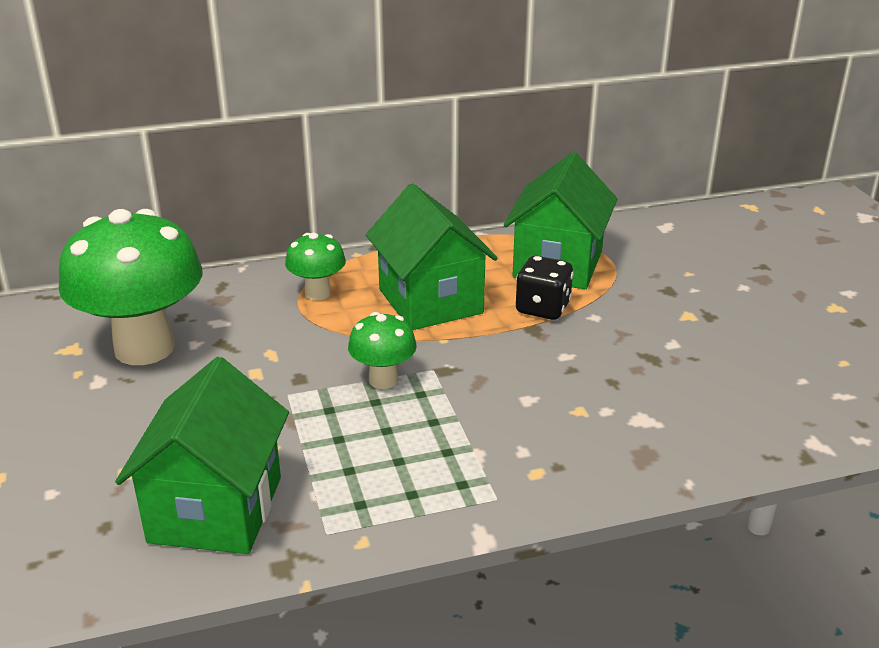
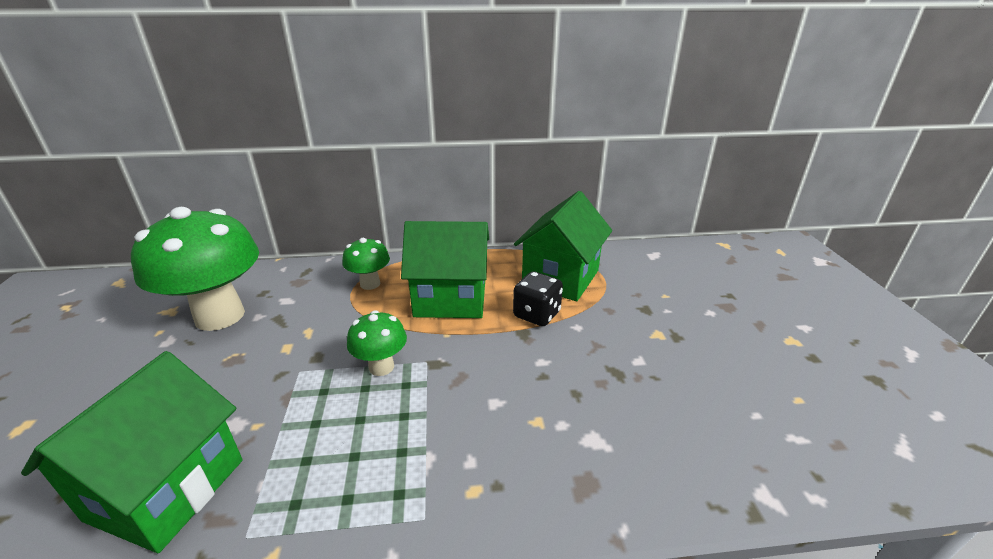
camera: 10 degrees right, 0 degrees up
(430, 301) = (450, 299): green house -> green house turned 75 degrees counterclockwise

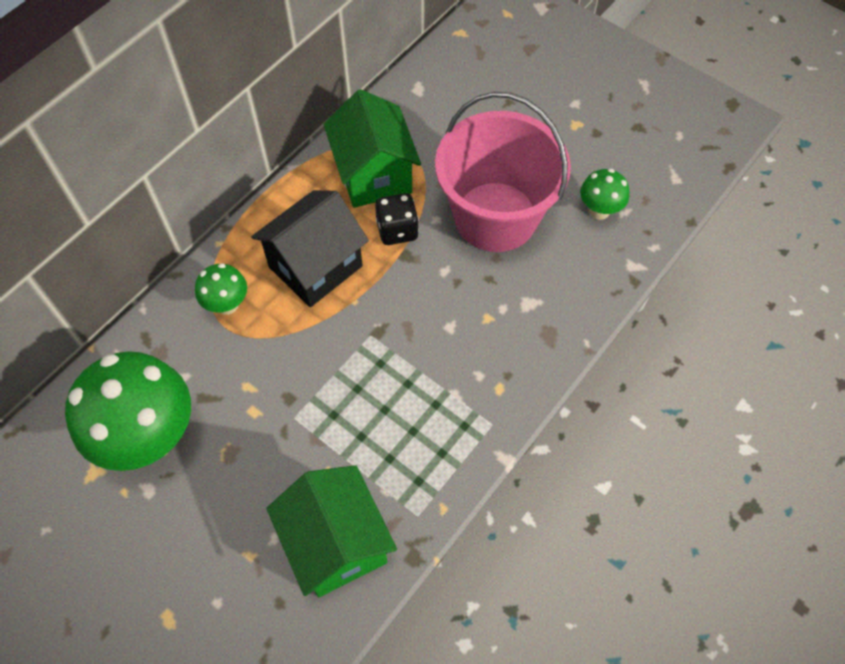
camera: 45 degrees left, 30 degrees up
(381, 367) = (346, 365): green mushroom -> green mushroom (599, 211)
(450, 299) = (316, 266): green house -> black house
(634, 355) = (495, 217): none -> pink bucket

